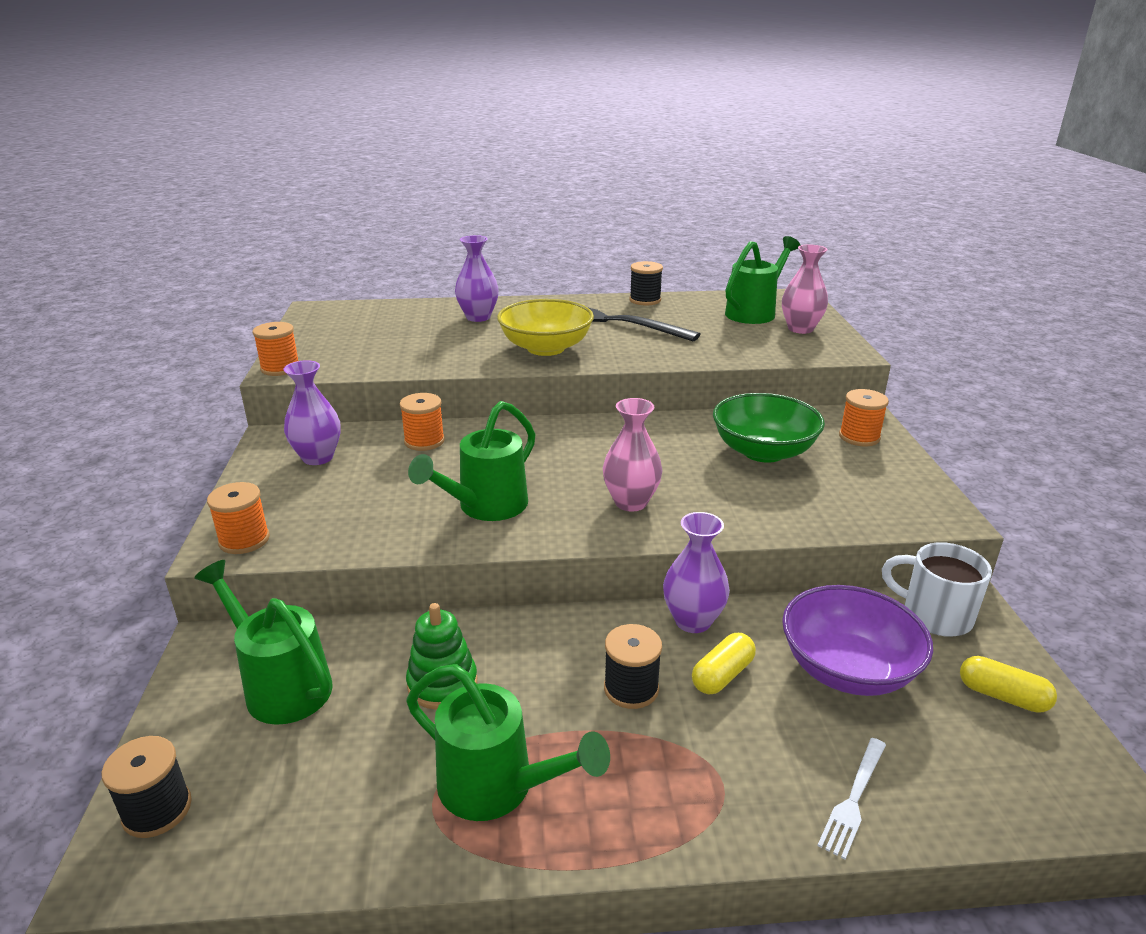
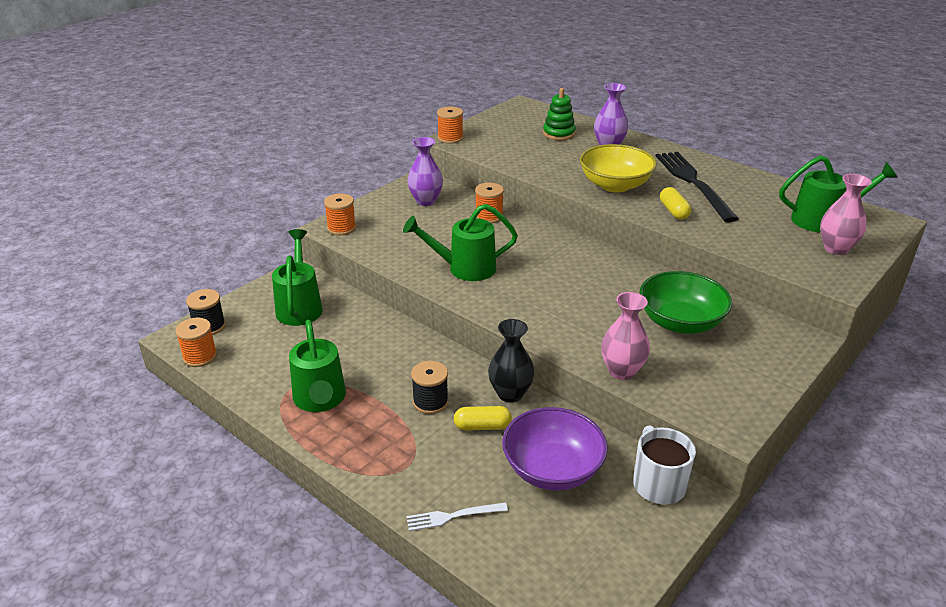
camera: 45 degrees right, 5 degrees up
(442, 684) = (357, 346): green stacking toy -> green stacking toy (559, 133)
(631, 502) = (543, 307): pink vase -> pink vase (622, 371)
(645, 300) = (750, 177): black spool -> none
(692, 621) = (510, 394): purple vase -> black vase
(859, 437) = (772, 350): orange spool -> orange spool (200, 356)
(1002, 696) = (618, 543): yellow capsule -> yellow capsule (673, 211)

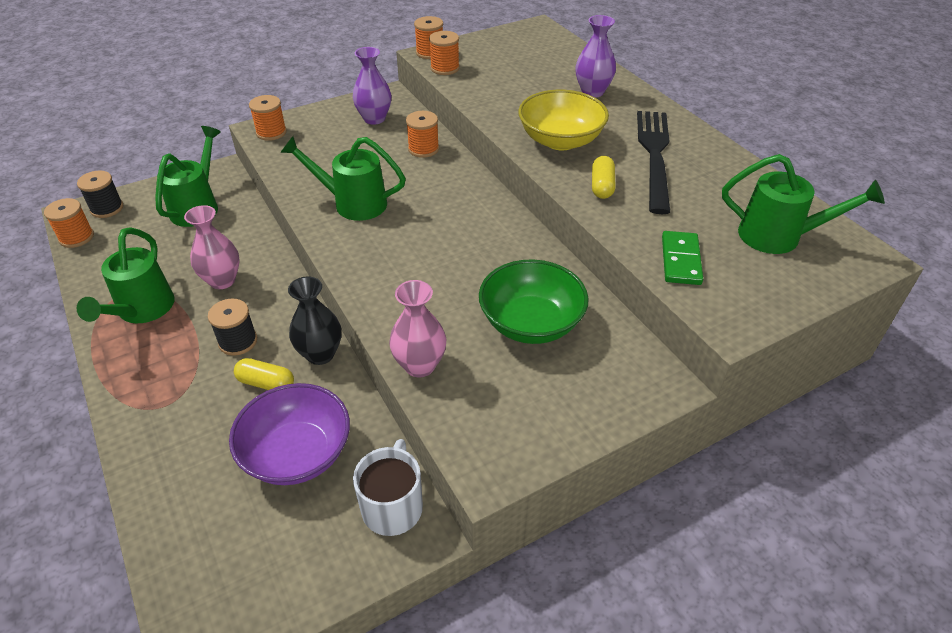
camera: 20 degrees right, 10 degrees up
(452, 516) = (163, 475): white fork -> none
(474, 148) = (445, 68): none -> orange spool
(559, 133) = (549, 67): green stacking toy -> none
(771, 249) = (681, 260): none -> green domino
(836, 248) = (765, 278): pink vase -> pink vase (222, 280)

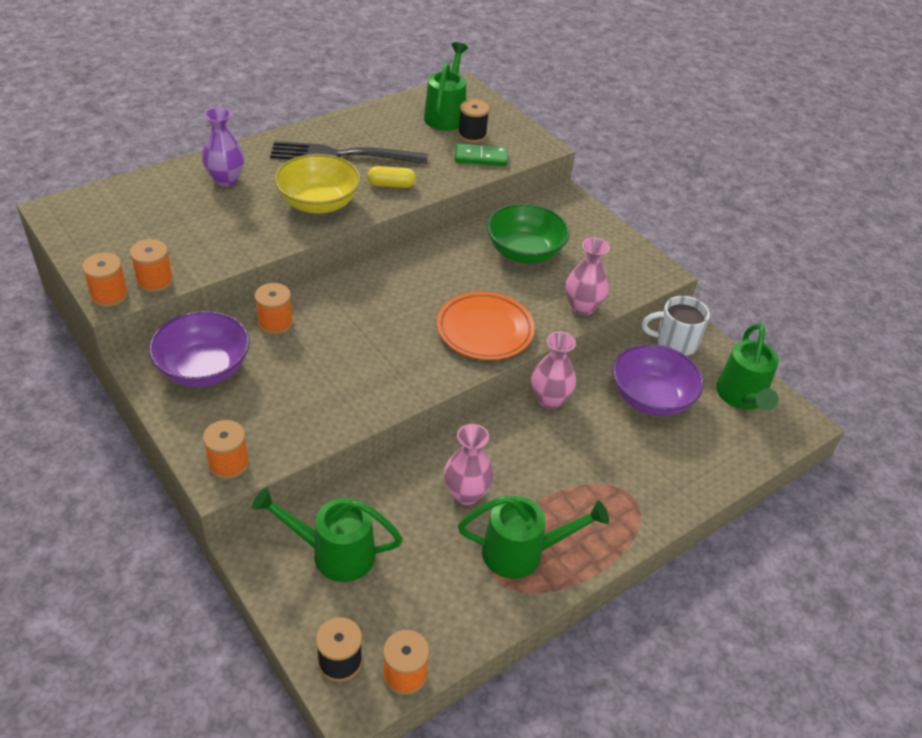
camera: 100 degrees left, 0 degrees up
(238, 341) = (547, 460): black spool -> black spool (472, 135)
(266, 383) = (590, 430): yellow capsule -> none
(320, 354) = (549, 399): black vase -> pink vase
(352, 203) = (378, 368): green watering can -> green watering can (742, 397)
(374, 119) = (204, 369): purple vase -> purple bowl
(392, 276) = (485, 330): none -> orange plate

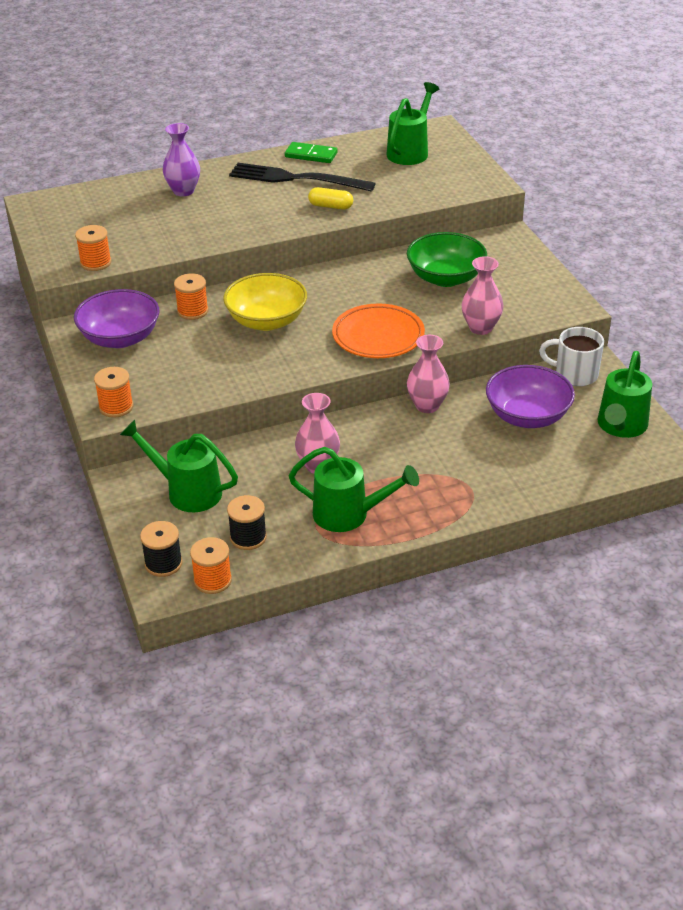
camera: 20 degrees right, 5 degrees down
(109, 295) = (55, 269): orange spool -> none
(318, 203) = (258, 216): yellow bowl -> yellow bowl (266, 321)
(472, 135) = (427, 170): black spool -> black spool (248, 537)
(481, 157) = (427, 190): green domino -> green domino (311, 155)

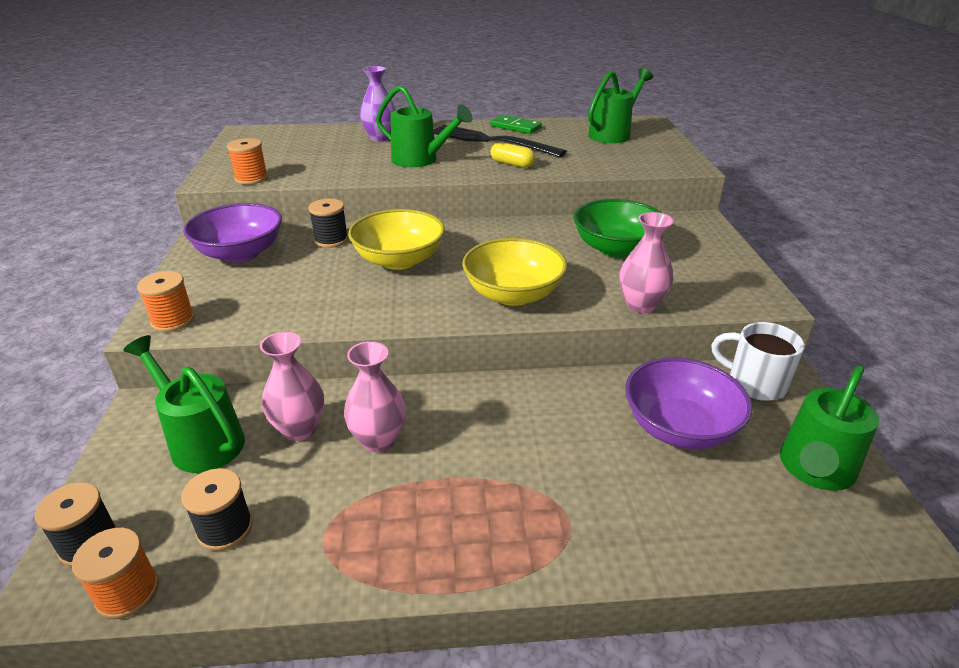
camera: 15 degrees right, 5 degrees down
(192, 311) = (331, 240): orange spool -> black spool
(349, 515) = (379, 525): green watering can -> green watering can (421, 160)
(378, 336) = (513, 294): orange plate -> yellow bowl
(427, 405) = (551, 388): pink vase -> pink vase (299, 429)

